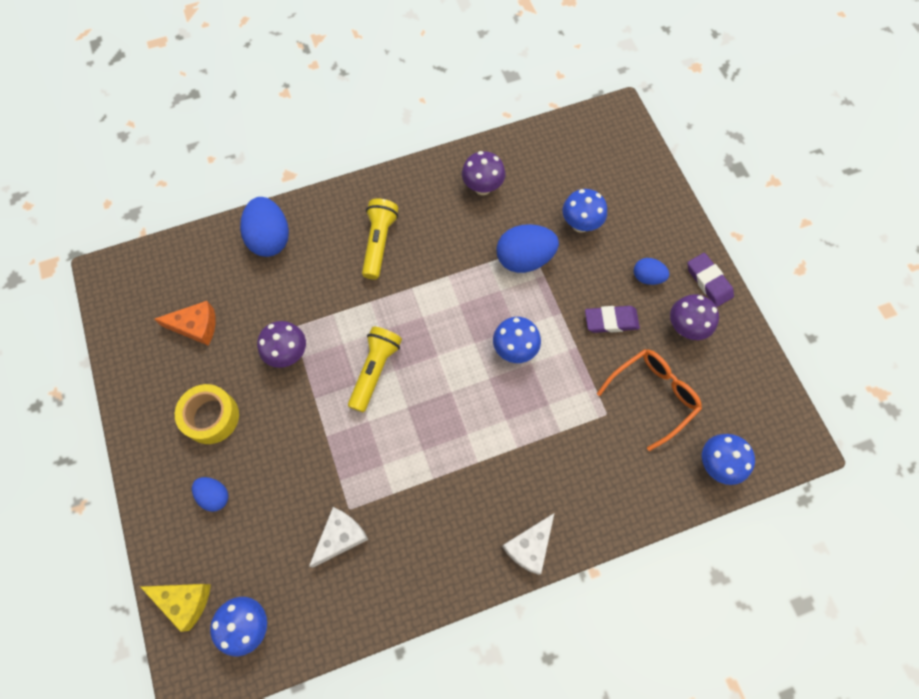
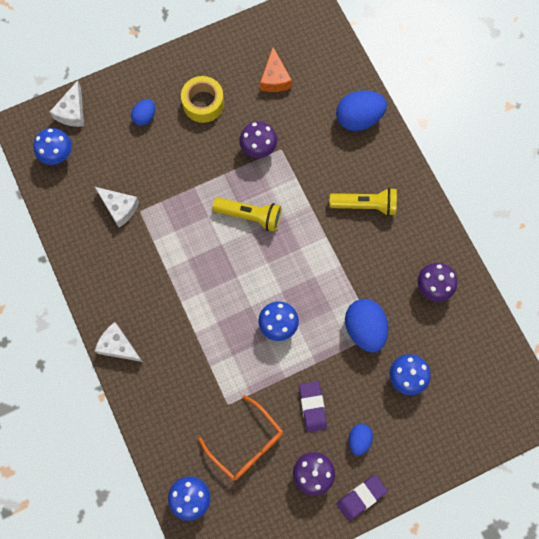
camera: 85 degrees right, 5 degrees up
(185, 601) = (72, 112): yellow cheese -> white cheese

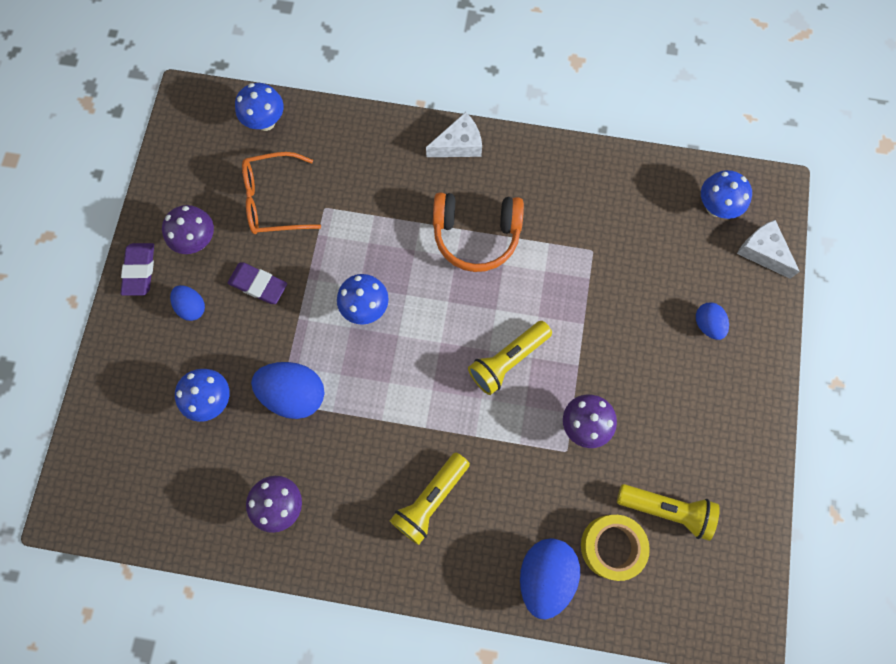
camera: 125 degrees right, 0 degrees up
(119, 208) = (610, 232): white cheese -> none
(179, 290) = (476, 235): none -> orange headphones
(203, 103) = (685, 401): yellow tape -> yellow tape (611, 546)
(275, 78) = (666, 509): orange cheese -> yellow flashlight

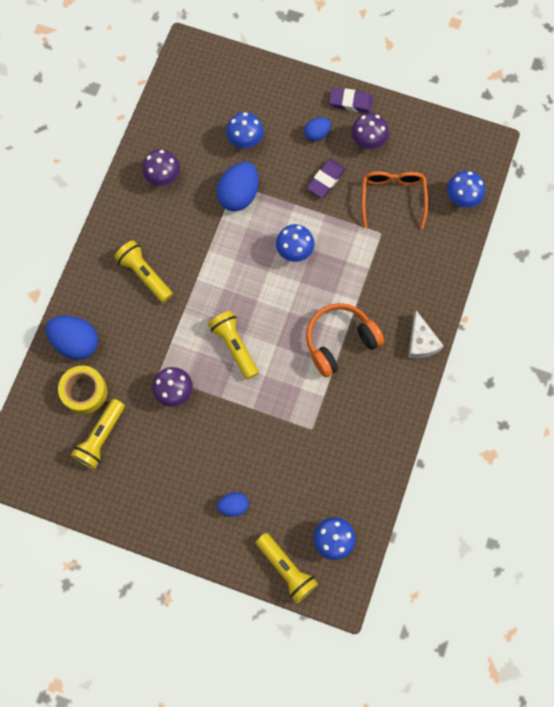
camera: 100 degrees right, 0 degrees up
(476, 235) = (340, 341): orange headphones -> orange headphones turned 45 degrees clockwise
(763, 252) = (286, 569): white cheese -> yellow flashlight

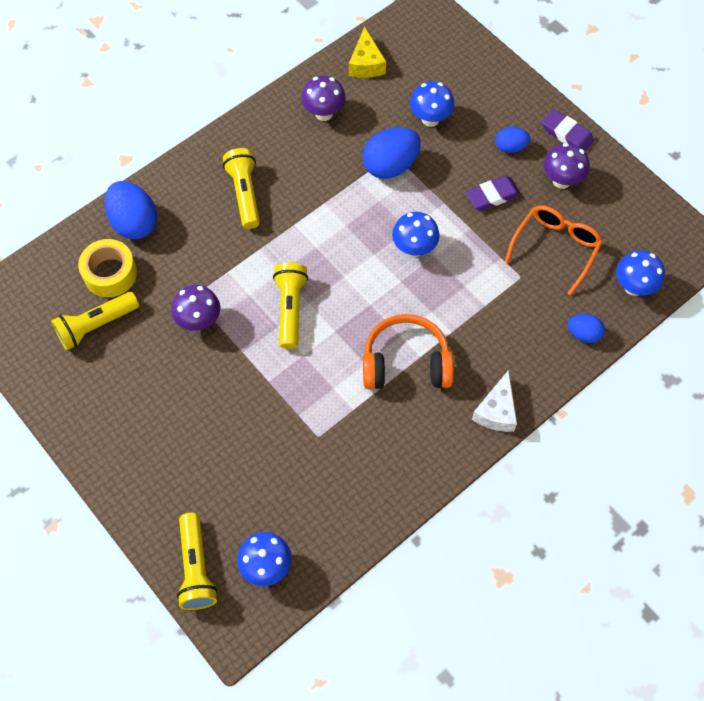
camera: 30 degrees right, 10 degrees down
(170, 119) = (366, 63): none -> yellow cheese
(233, 505) = (184, 469): blue egg -> blue egg (583, 334)

